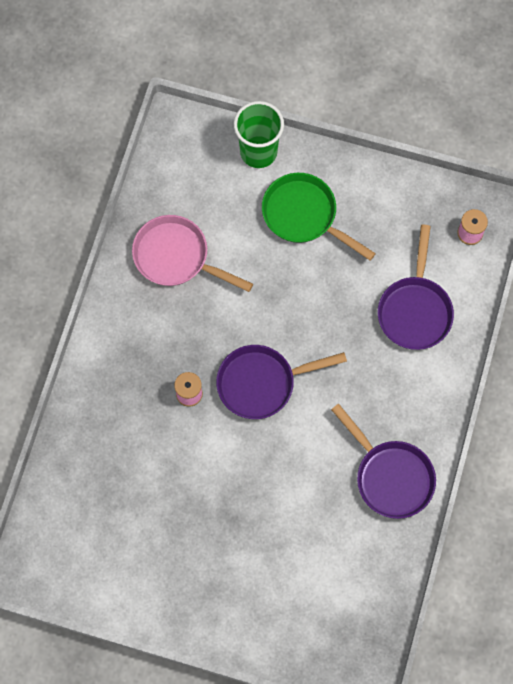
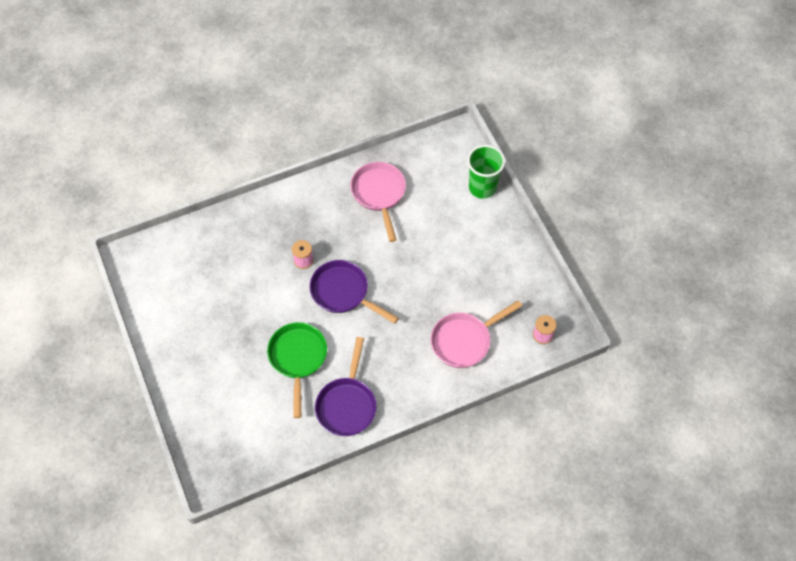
camera: 50 degrees right, 10 degrees down
(304, 215) = (466, 239): green pan -> green pan (298, 358)
(415, 310) = (464, 340): purple pan -> pink pan

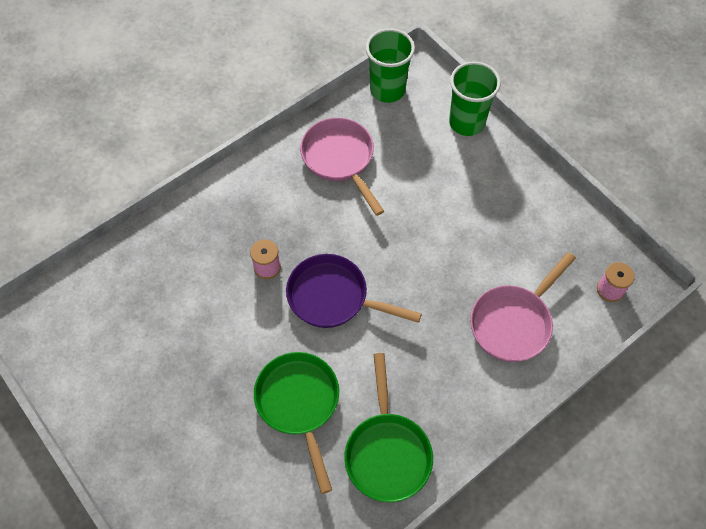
camera: 15 degrees left, 0 degrees up
(347, 404) = (387, 452): purple pan -> green pan
(431, 149) = (387, 90): none -> green cup

